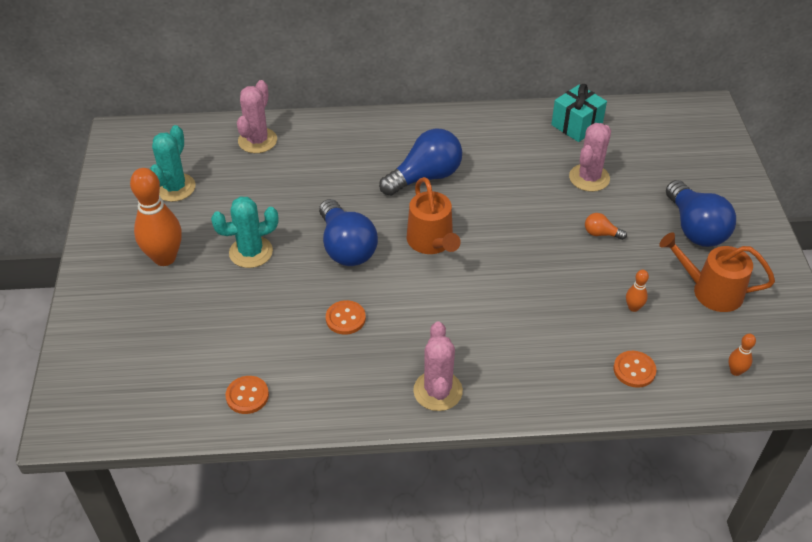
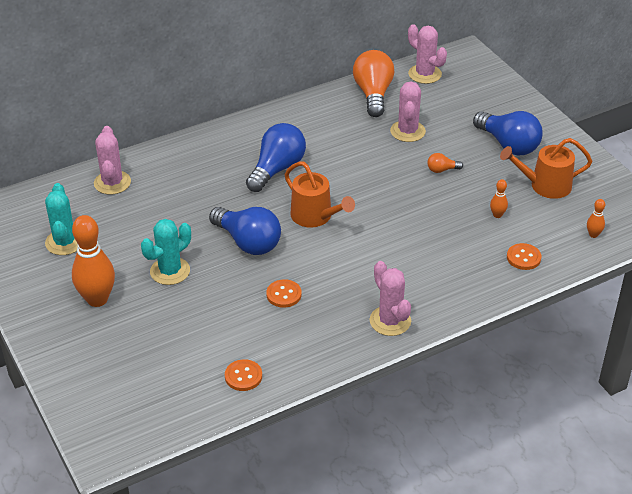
camera: 25 degrees left, 5 degrees down
(576, 125) = (373, 94): turquoise gift -> orange light bulb
(646, 119) = (424, 74): none -> pink cactus

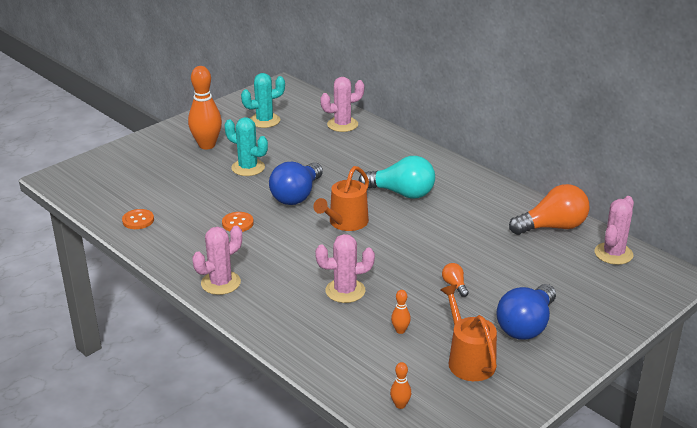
camera: 75 degrees right, 10 degrees down
(277, 169) = (401, 193): blue light bulb -> turquoise light bulb
(407, 131) = (505, 256): pink cactus -> pink cactus (345, 291)
(523, 258) = (339, 356): orange button -> none

